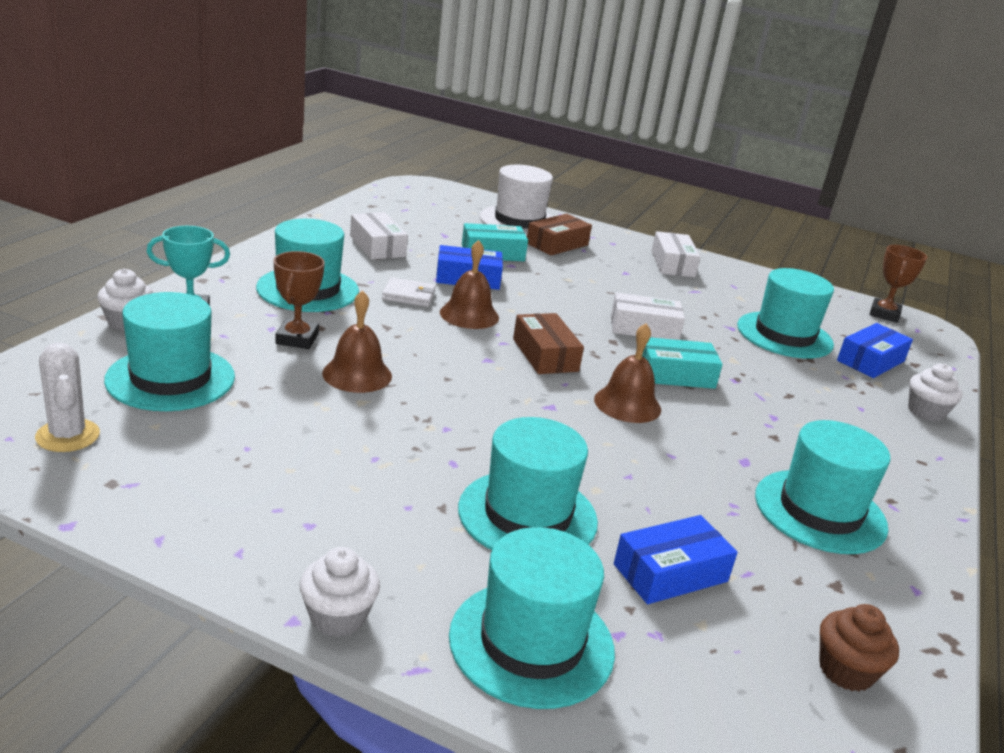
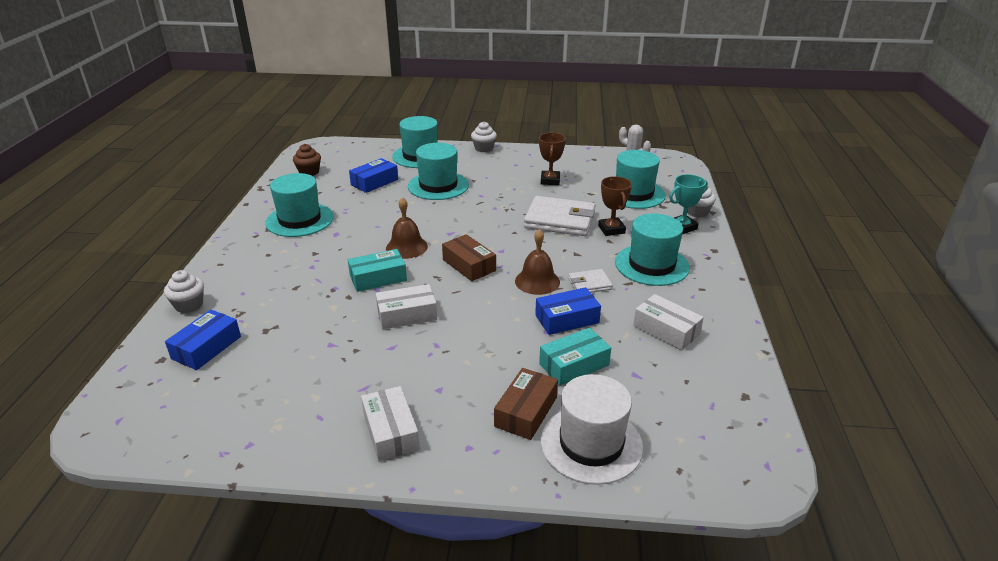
camera: 165 degrees right, 5 degrees up
(357, 374) = (560, 220): brown bell -> white wallet
(784, 335) = (280, 352): turquoise hat -> none
(884, 314) = (144, 436): brown trophy -> brown trophy (550, 180)

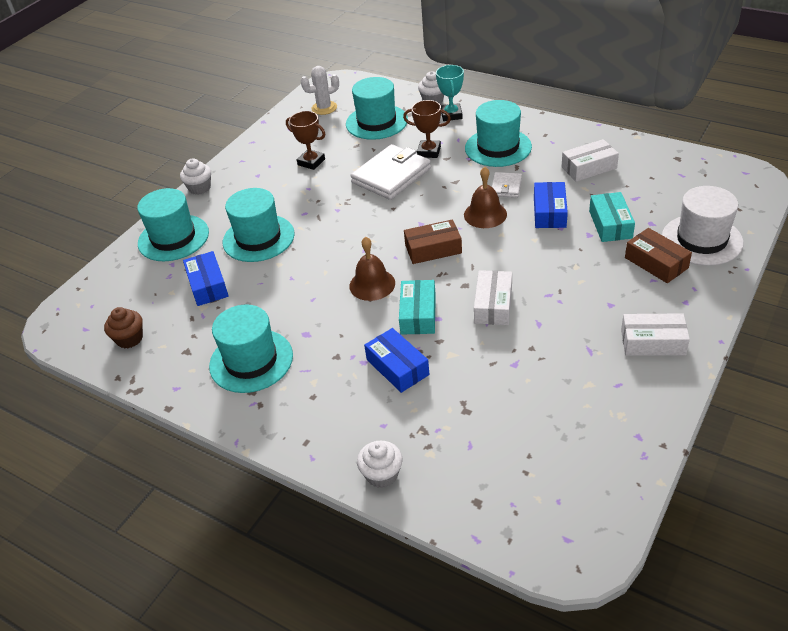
camera: 60 degrees left, 10 degrees up
(206, 347) = (474, 461): blue box -> blue box (397, 367)

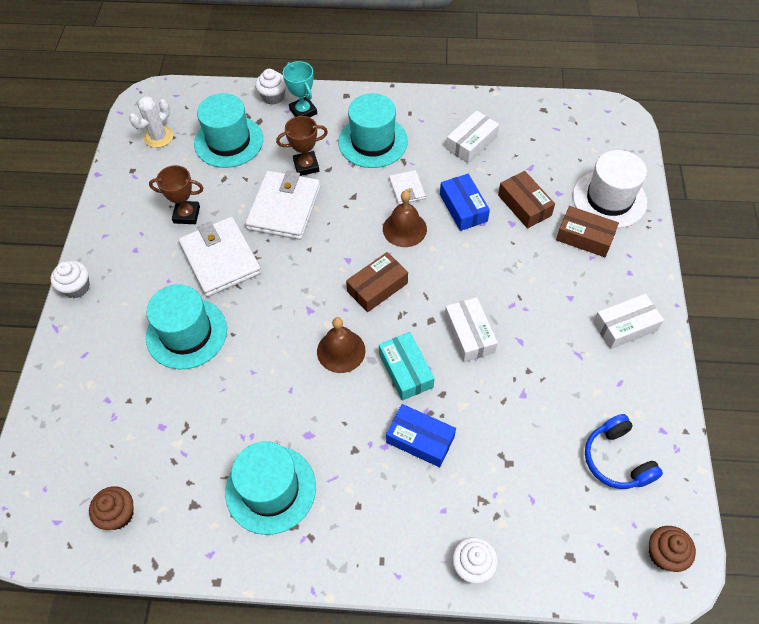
camera: 30 degrees left, 15 degrees up
(173, 238) = (87, 365): turquoise hat -> none
(208, 285) = (166, 413): blue box -> none
(317, 197) = (220, 259): none -> white wallet
(574, 443) = (617, 459): none -> blue headphones
(574, 536) = (664, 554): none -> brown cupcake
(610, 224) = (524, 205): turquoise box -> brown box

